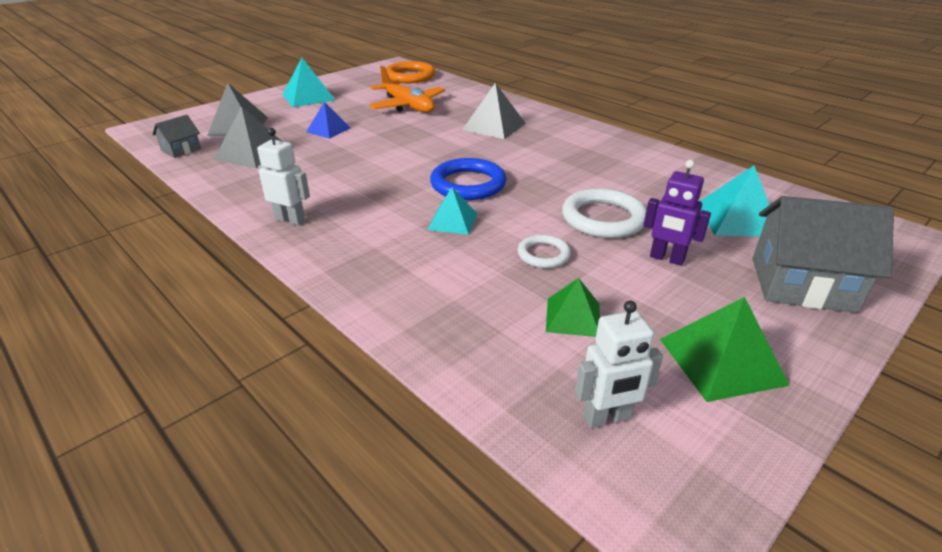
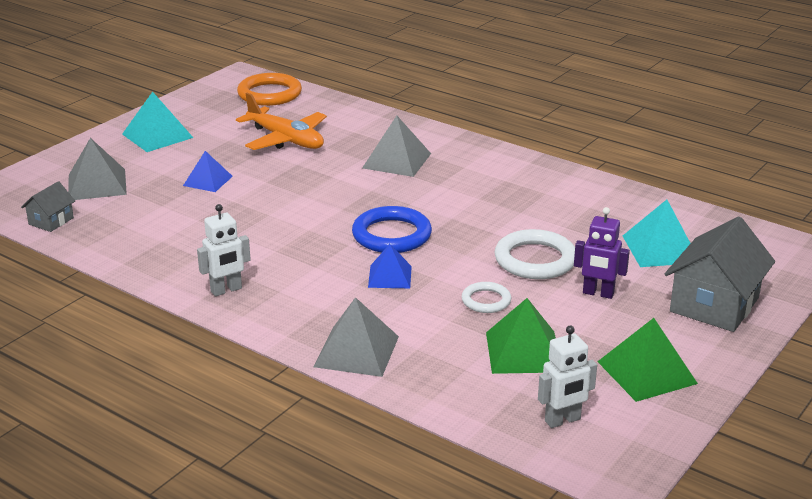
camera: 10 degrees left, 5 degrees down
(252, 153) = (137, 218): grey pyramid -> grey pyramid (356, 351)
(290, 220) = (226, 290): white robot -> white robot turned 135 degrees clockwise
(452, 221) = (389, 276): turquoise pyramid -> blue pyramid
(573, 317) = (523, 352): green pyramid -> green pyramid, size x1.53
(802, 284) = (714, 304): grey house -> grey house turned 60 degrees counterclockwise

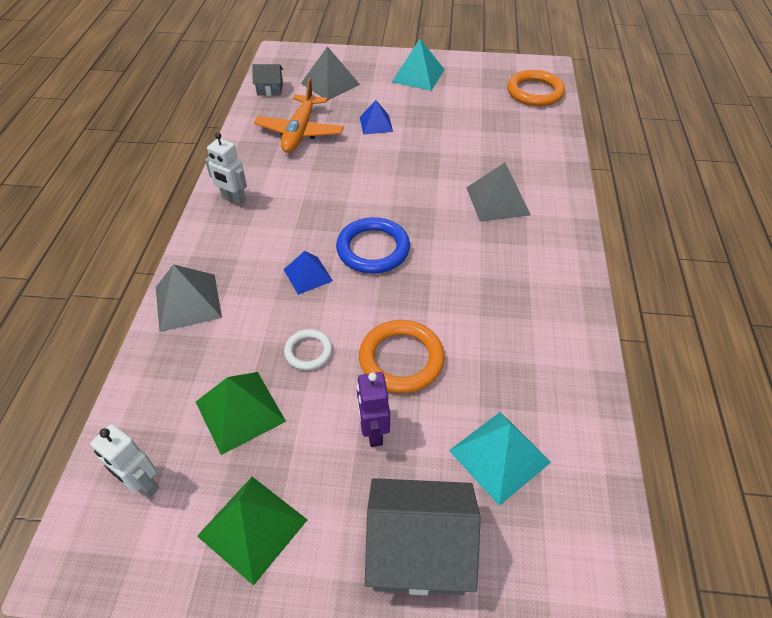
camera: 60 degrees right, 20 degrees up
(286, 139) = (472, 131): orange plane -> orange plane (300, 132)
(535, 260) = (401, 359): white ring -> orange ring

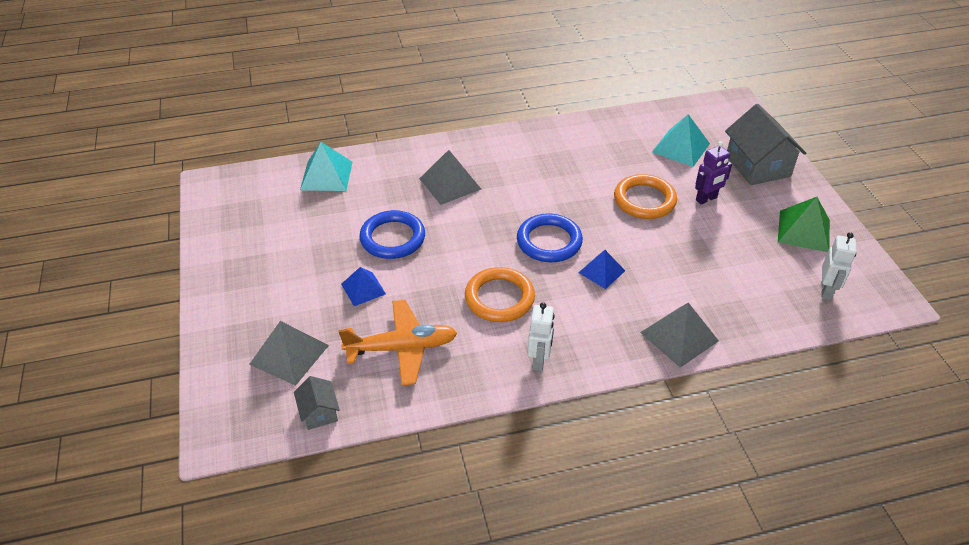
camera: 110 degrees left, 5 degrees down
(240, 411) = (743, 265): green pyramid -> none
(308, 351) = (672, 247): white ring -> none
(418, 75) = (250, 279): turquoise pyramid -> turquoise pyramid (326, 175)
(430, 149) = (392, 238): none -> blue ring
(535, 92) = (264, 186): orange ring -> orange ring (499, 298)

